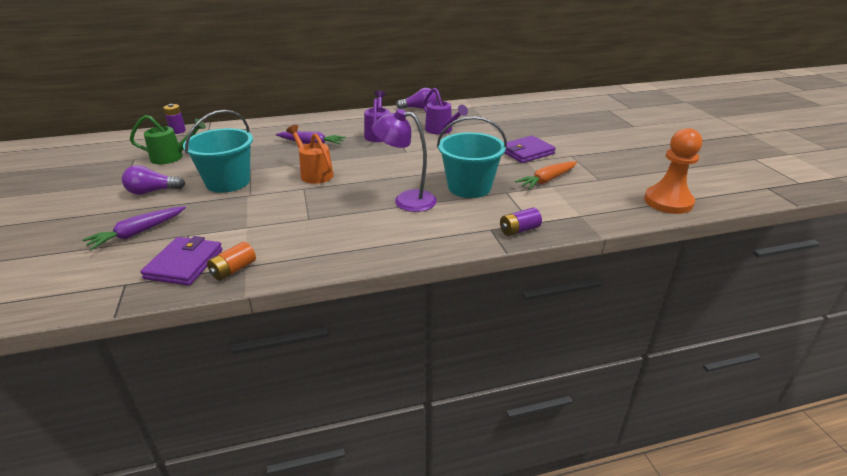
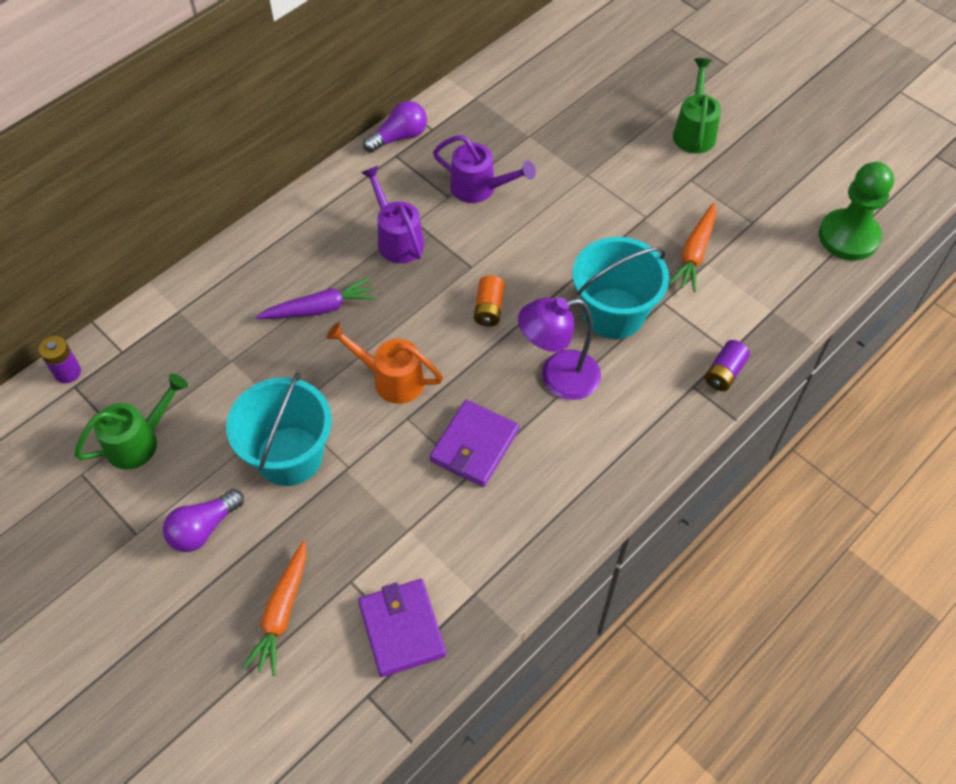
camera: 30 degrees left, 25 degrees up
(137, 233) = (281, 613): purple carrot -> orange carrot
(233, 270) = (469, 606): orange battery -> orange battery (489, 308)
(526, 152) = (631, 196): purple wallet -> purple wallet (474, 446)
(590, 141) = (694, 131): none -> green watering can
(668, 202) = (848, 236): orange pawn -> green pawn

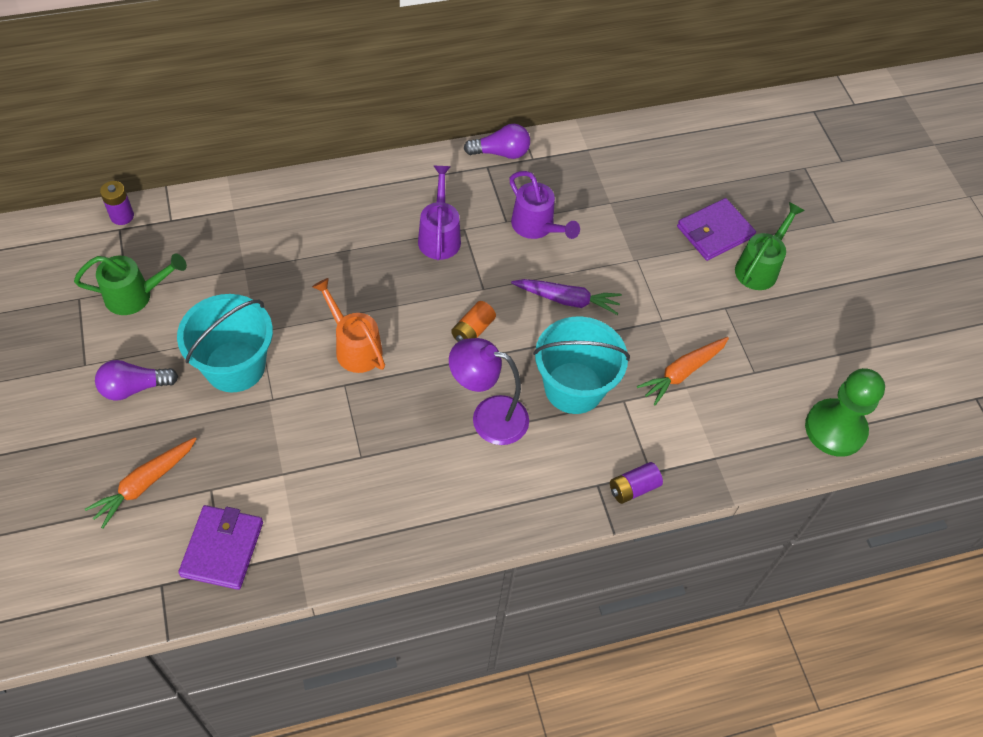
camera: 25 degrees right, 0 degrees up
(320, 308) = (339, 261): purple carrot -> purple carrot (567, 300)
(474, 446) = (381, 436): purple wallet -> purple wallet (715, 232)

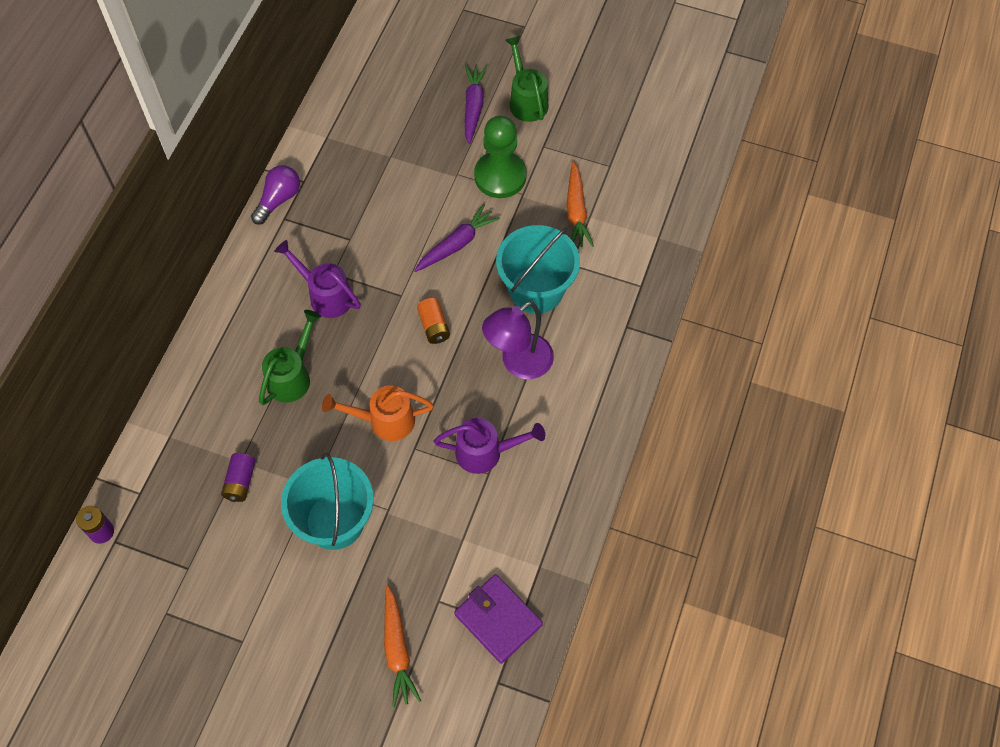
camera: 50 degrees left, 5 degrees up
(134, 388) = (296, 612): purple light bulb -> none
(135, 296) = (200, 564): green watering can -> green watering can (292, 376)
(536, 227) = (372, 221): purple watering can -> purple watering can (486, 452)
(633, 488) = (645, 305): purple battery -> purple battery (240, 482)
(715, 232) = (473, 107): purple wallet -> purple carrot
(835, 429) = (689, 149): green pawn -> green pawn (500, 176)

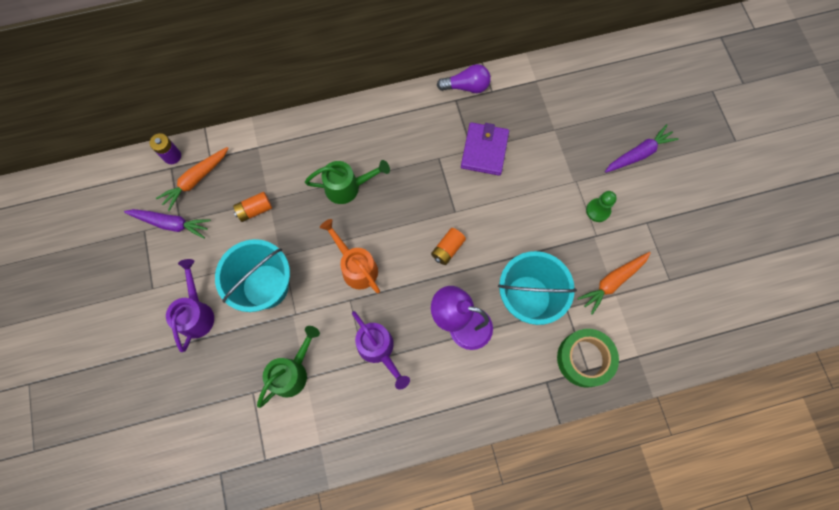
camera: 55 degrees right, 10 degrees up
(240, 482) = (255, 210): purple battery -> orange battery
(325, 295) = (419, 165): purple watering can -> purple watering can (197, 313)
(397, 650) = (202, 389): orange carrot -> orange carrot (196, 180)
(457, 244) = (521, 219): purple carrot -> purple carrot (171, 224)
(498, 619) = (263, 442): purple wallet -> purple wallet (484, 150)
(500, 176) = (598, 210): green pawn -> green pawn, size x0.54
(526, 100) = (675, 185): green watering can -> green watering can (292, 372)
(629, 281) = (584, 359): none -> green tape

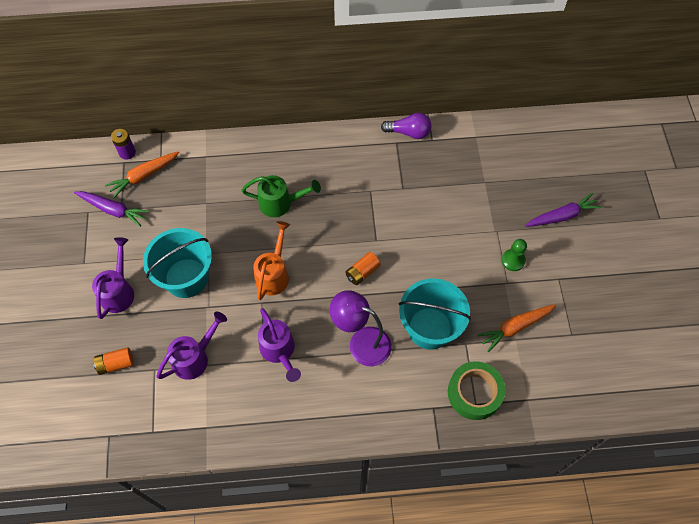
camera: 10 degrees right, 10 degrees down
(255, 210) = (191, 210): orange battery -> orange battery (116, 364)
(292, 372) = (194, 358): green watering can -> purple watering can
(356, 267) = (273, 274): orange watering can -> orange watering can turned 45 degrees clockwise
(484, 150) = (414, 190): purple wallet -> none

